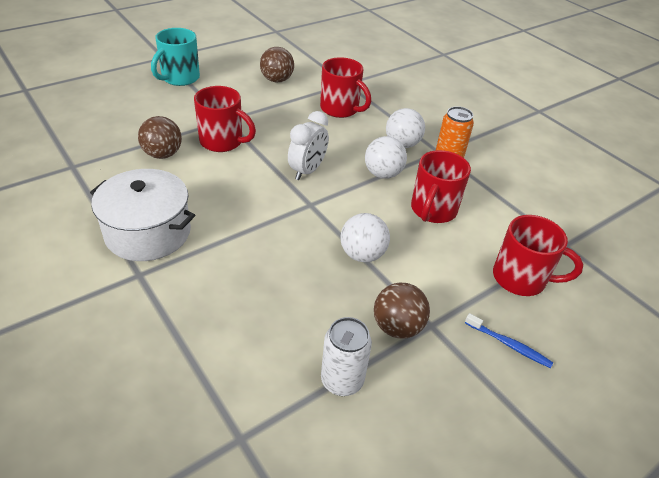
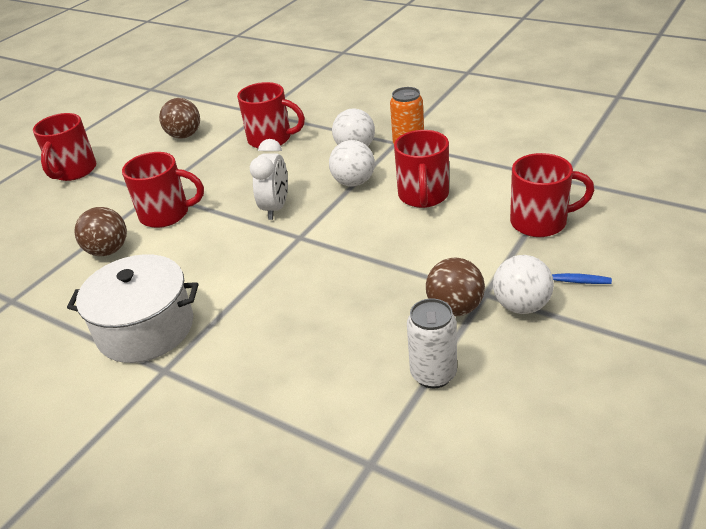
camera: 15 degrees left, 5 degrees down
(179, 78) = (73, 171): turquoise mug -> red mug
(362, 254) = (381, 261): white ball -> white ball (521, 306)

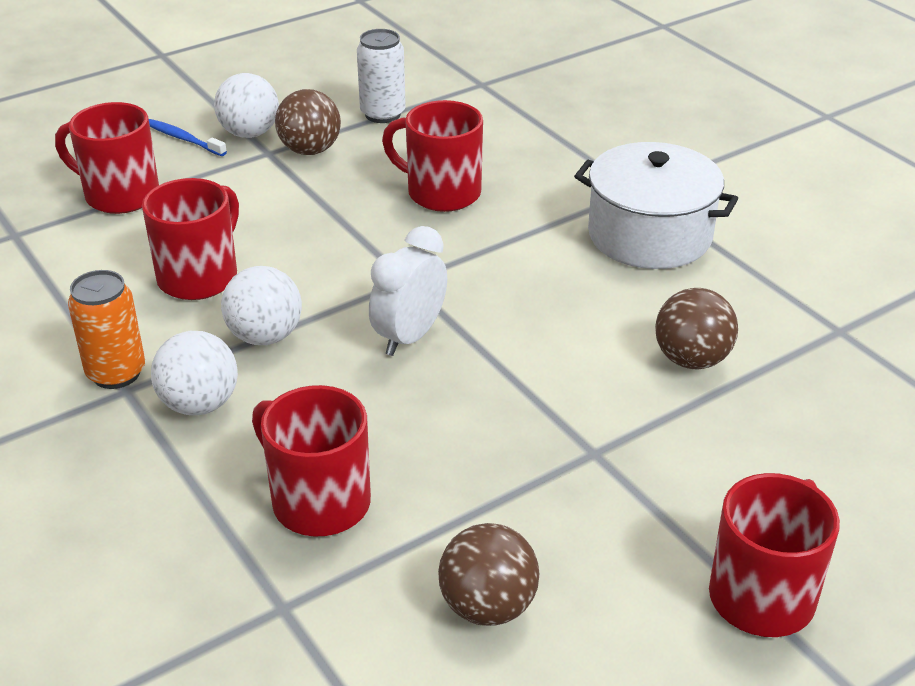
camera: 160 degrees left, 0 degrees up
(166, 214) = (585, 393): red mug -> red mug (441, 193)

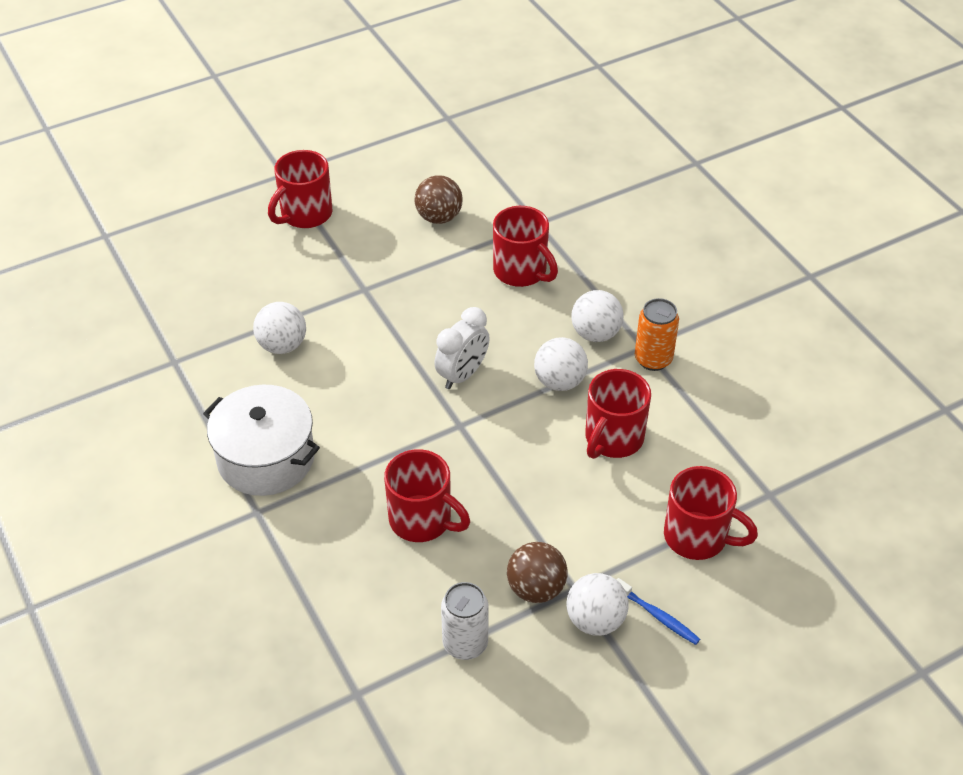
camera: 175 degrees left, 10 degrees up
(691, 359) = (282, 345): brown ball -> white ball

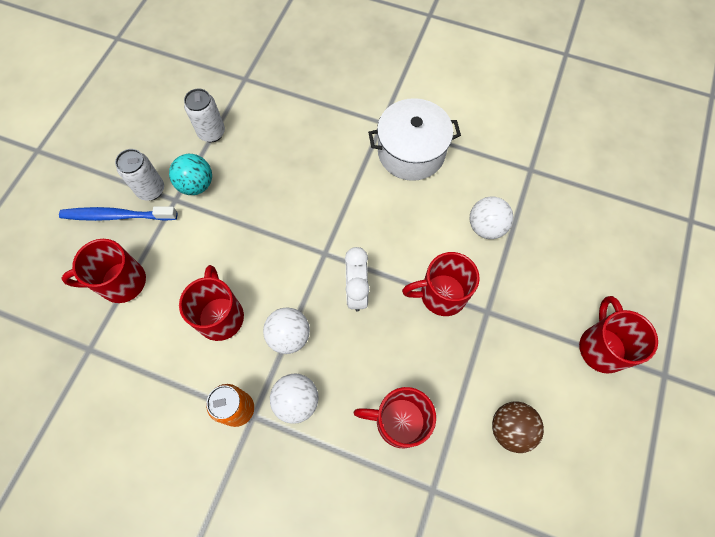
camera: 140 degrees right, 20 degrees up
(422, 520) = (291, 179): red mug -> red mug (441, 294)
(536, 588) = (196, 185): brown ball -> turquoise ball
(595, 620) = (151, 190): white ball -> white can
(658, 616) = (117, 216): blue toothbrush -> blue toothbrush, size x1.70

